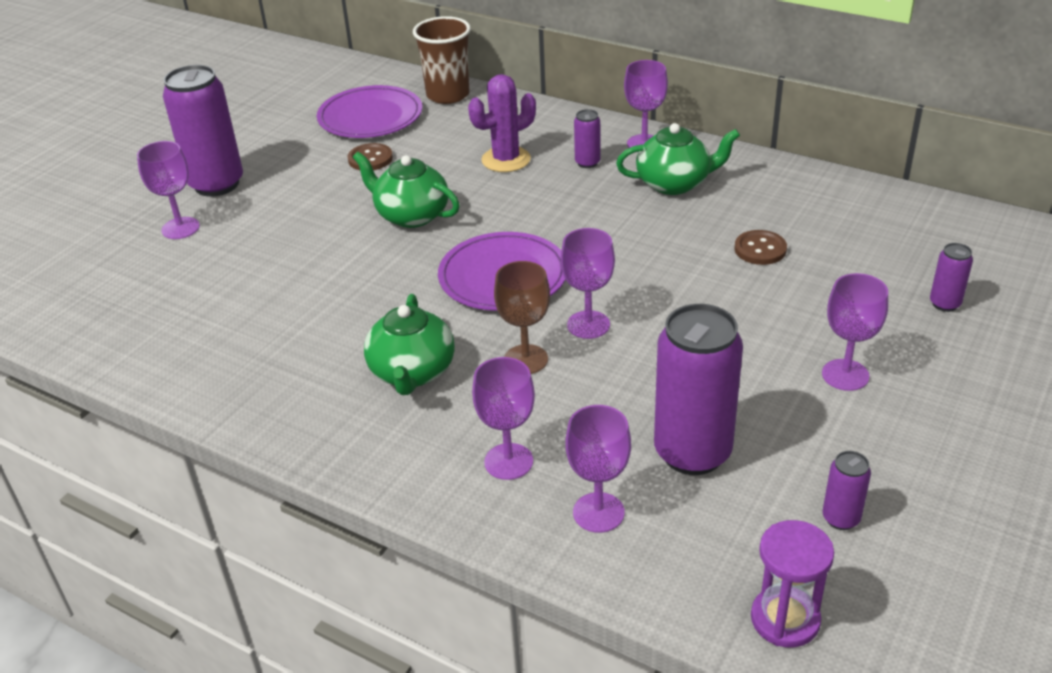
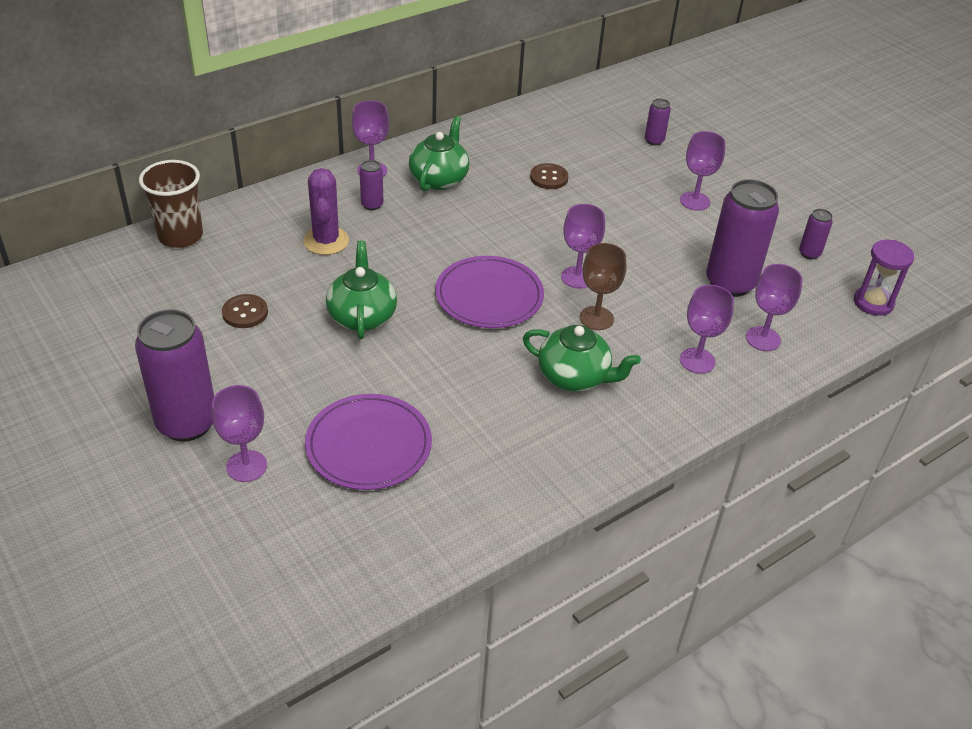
camera: 70 degrees left, 5 degrees up
(370, 117) = (167, 291): purple plate -> purple plate (369, 445)
(411, 215) = (362, 316): green teapot -> green teapot turned 120 degrees clockwise

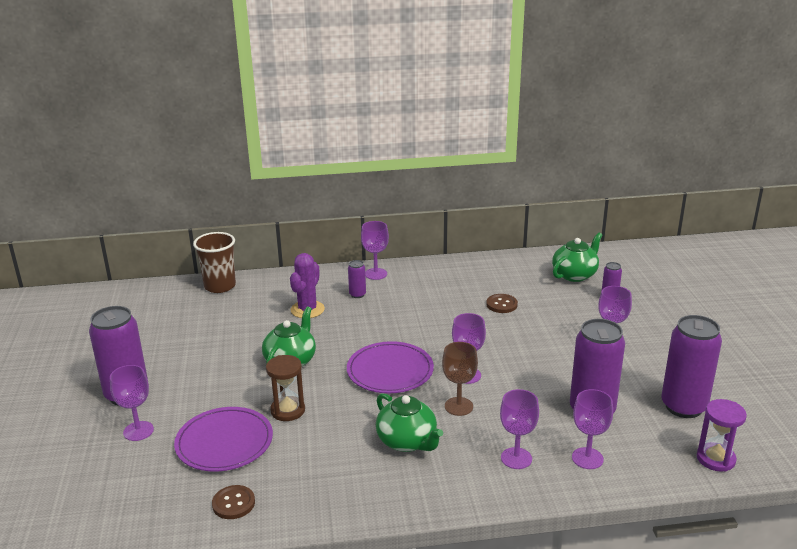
camera: 30 degrees right, 15 degrees down
(245, 313) = (219, 340): brown button -> brown button (233, 503)
(411, 381) = (288, 410): none -> brown hourglass
(439, 179) = (418, 288): green teapot -> green teapot (575, 275)
(809, 253) = (683, 406): purple can -> purple can, size x2.19

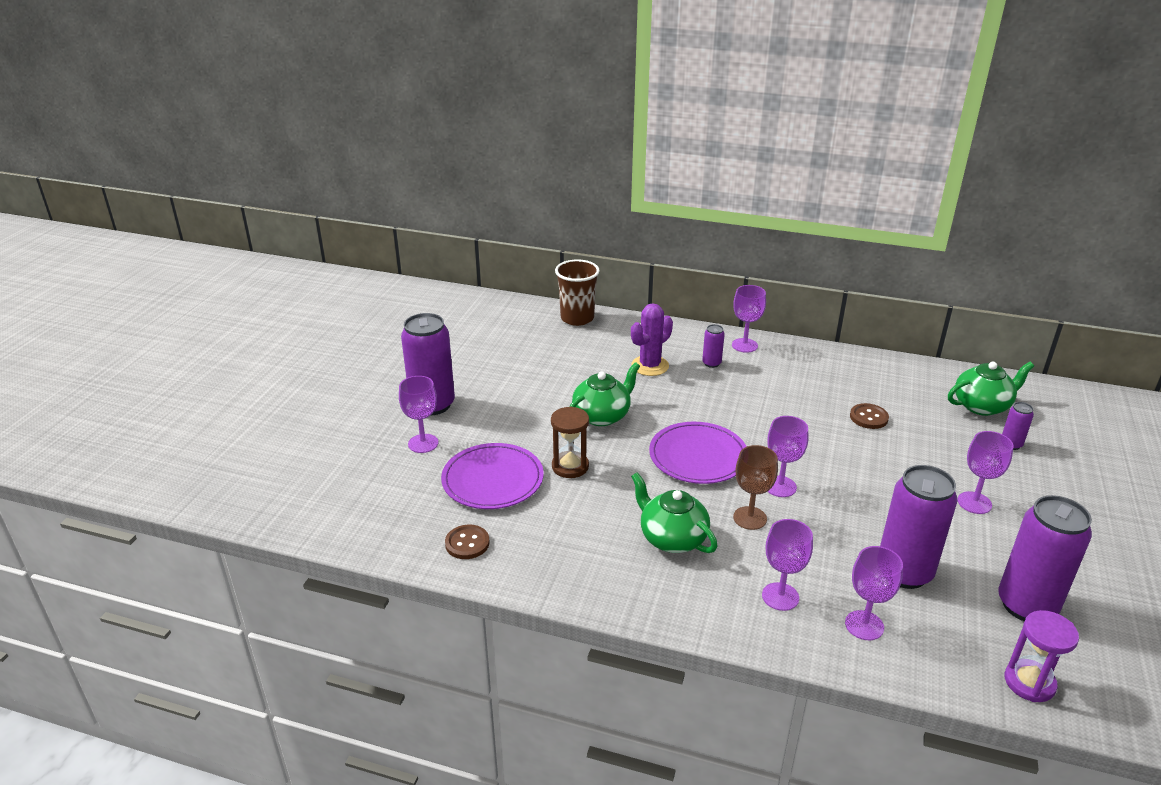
camera: 25 degrees right, 5 degrees up
(407, 441) = (672, 538): green teapot -> green teapot turned 150 degrees clockwise

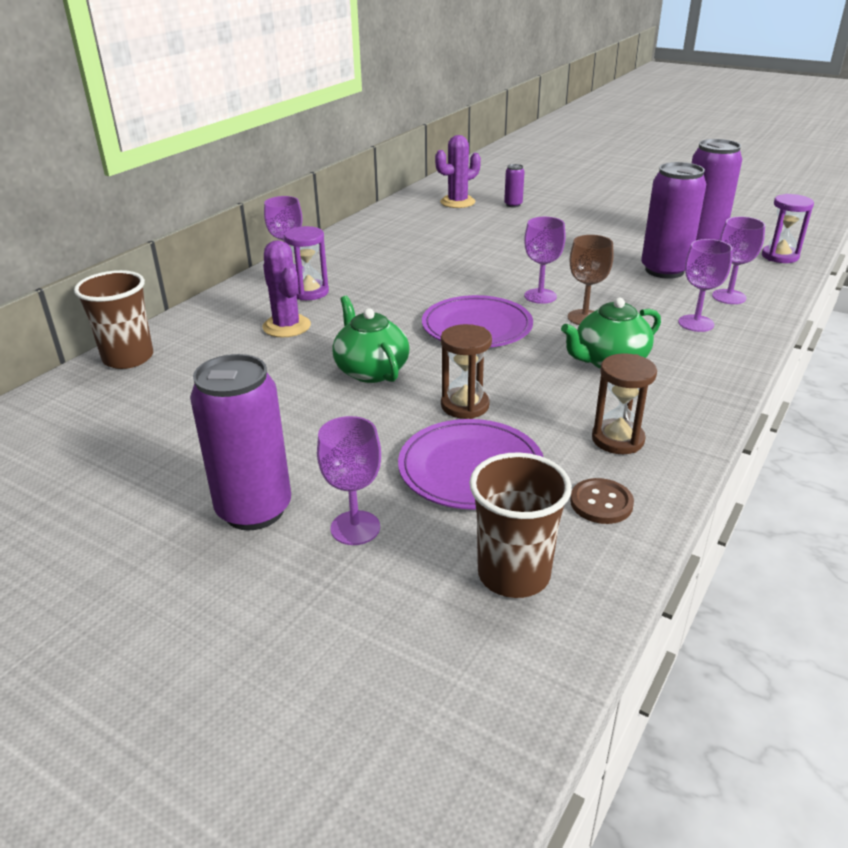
camera: 75 degrees left, 0 degrees up
(391, 510) = (513, 574): none -> brown cup
(549, 548) = (617, 439): none -> brown hourglass
(711, 363) = (310, 292): purple can -> purple hourglass
(868, 417) = (451, 242): brown button -> none
(974, 503) = (582, 231): purple goblet -> none
(982, 406) = (457, 202): green teapot -> purple cactus

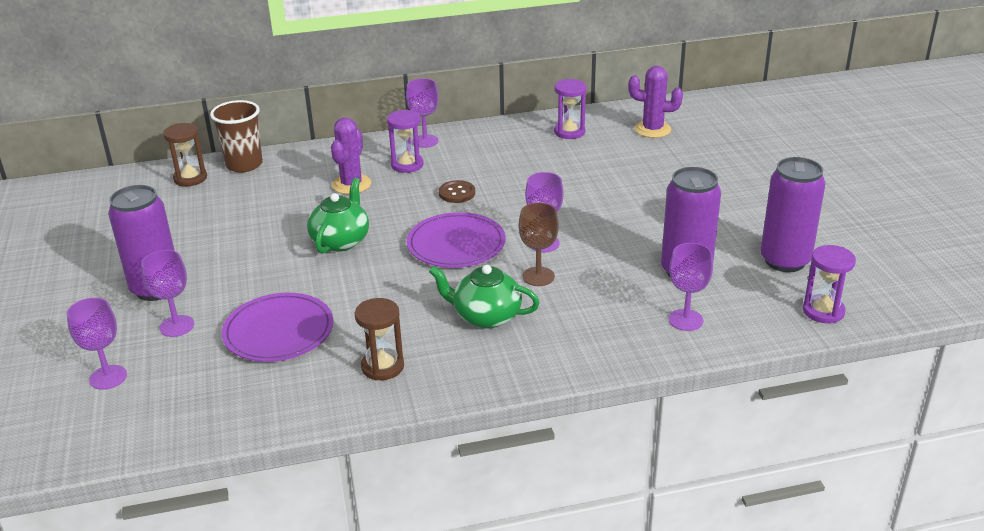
camera: 45 degrees right, 0 degrees up
(400, 223) = (569, 132): none -> purple hourglass
(465, 405) = (346, 293): brown hourglass -> brown hourglass (190, 178)
(513, 205) = (693, 151): purple can -> none
(513, 574) = (194, 396): brown cup -> none
(601, 503) = (300, 393): brown button -> brown button (457, 193)
(696, 323) = (608, 325): purple goblet -> purple goblet (108, 377)

